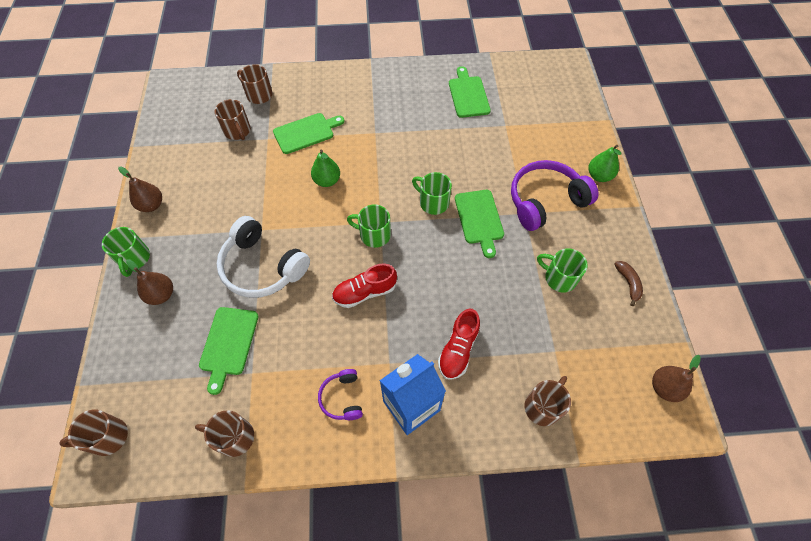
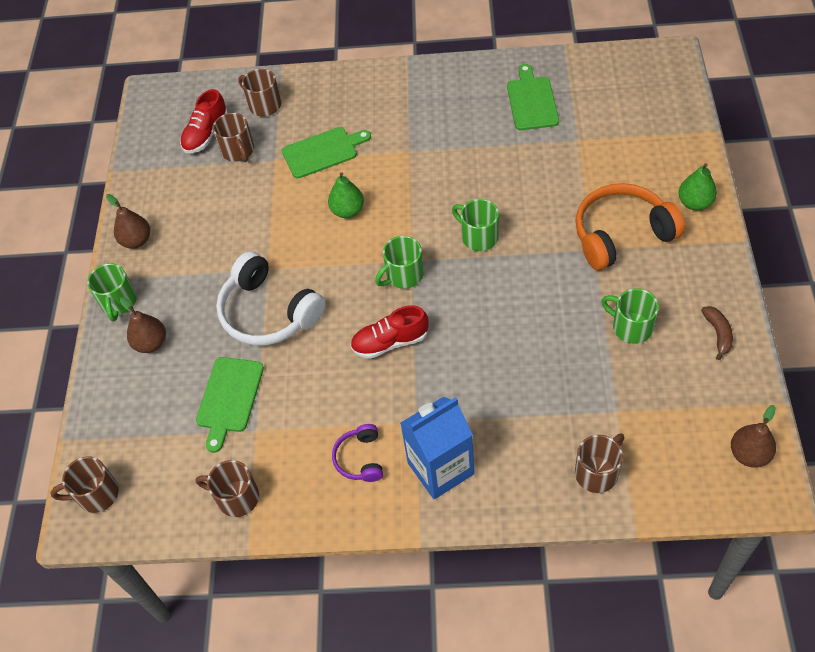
camera: 10 degrees right, 5 degrees down
(374, 235) = (403, 275): green mug -> green mug turned 60 degrees counterclockwise
(458, 349) = (500, 408): red shoe -> red shoe (206, 134)
(479, 219) = (535, 257): green cutting board -> none
(545, 201) = (621, 234): purple headphones -> orange headphones

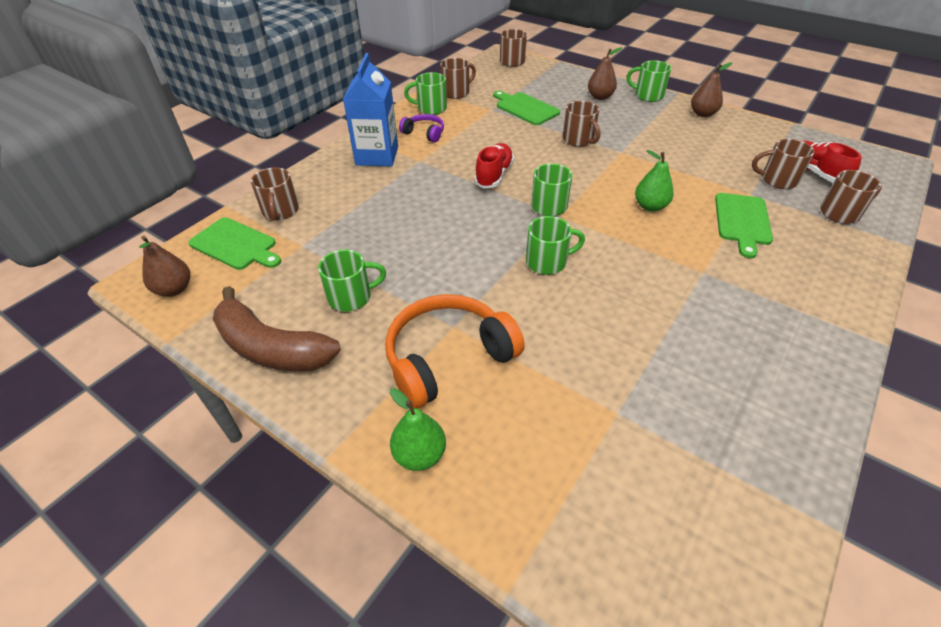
camera: 120 degrees right, 10 degrees down
(268, 312) = (579, 140): white headphones -> brown mug
(298, 495) = (431, 108): none -> green mug
(531, 101) = (722, 412): green cutting board -> green cutting board (236, 245)
(621, 234) = (448, 358): orange headphones -> orange headphones turned 135 degrees counterclockwise
(718, 334) = (271, 348): brown banana -> brown banana, size x2.19

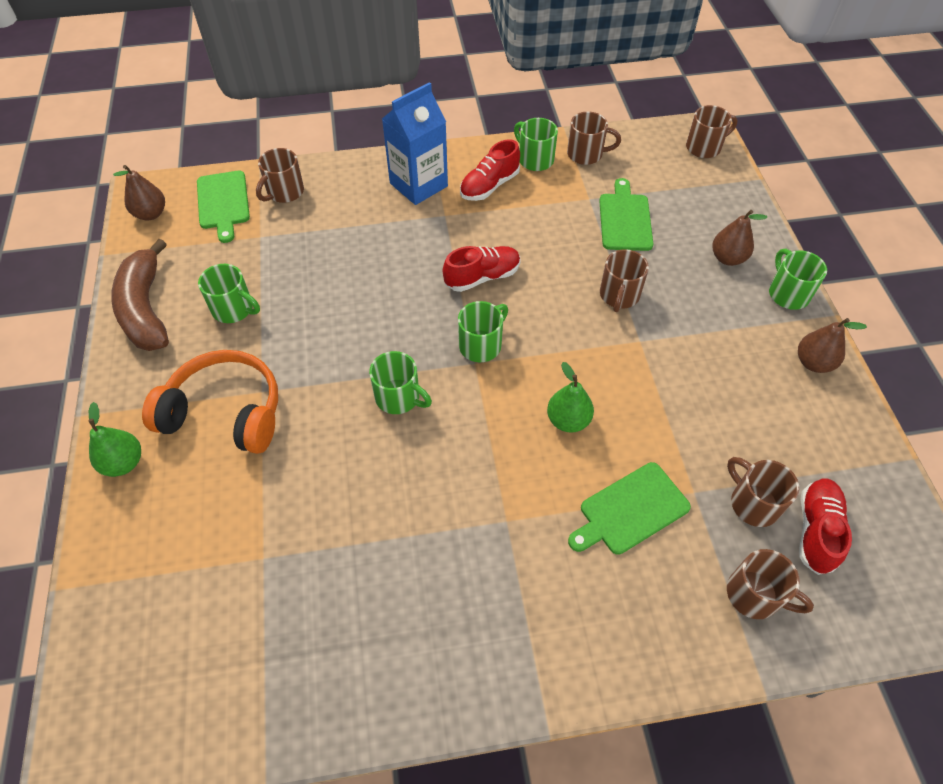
camera: 45 degrees right, 10 degrees up
(424, 133) = (489, 186): purple headphones -> red shoe

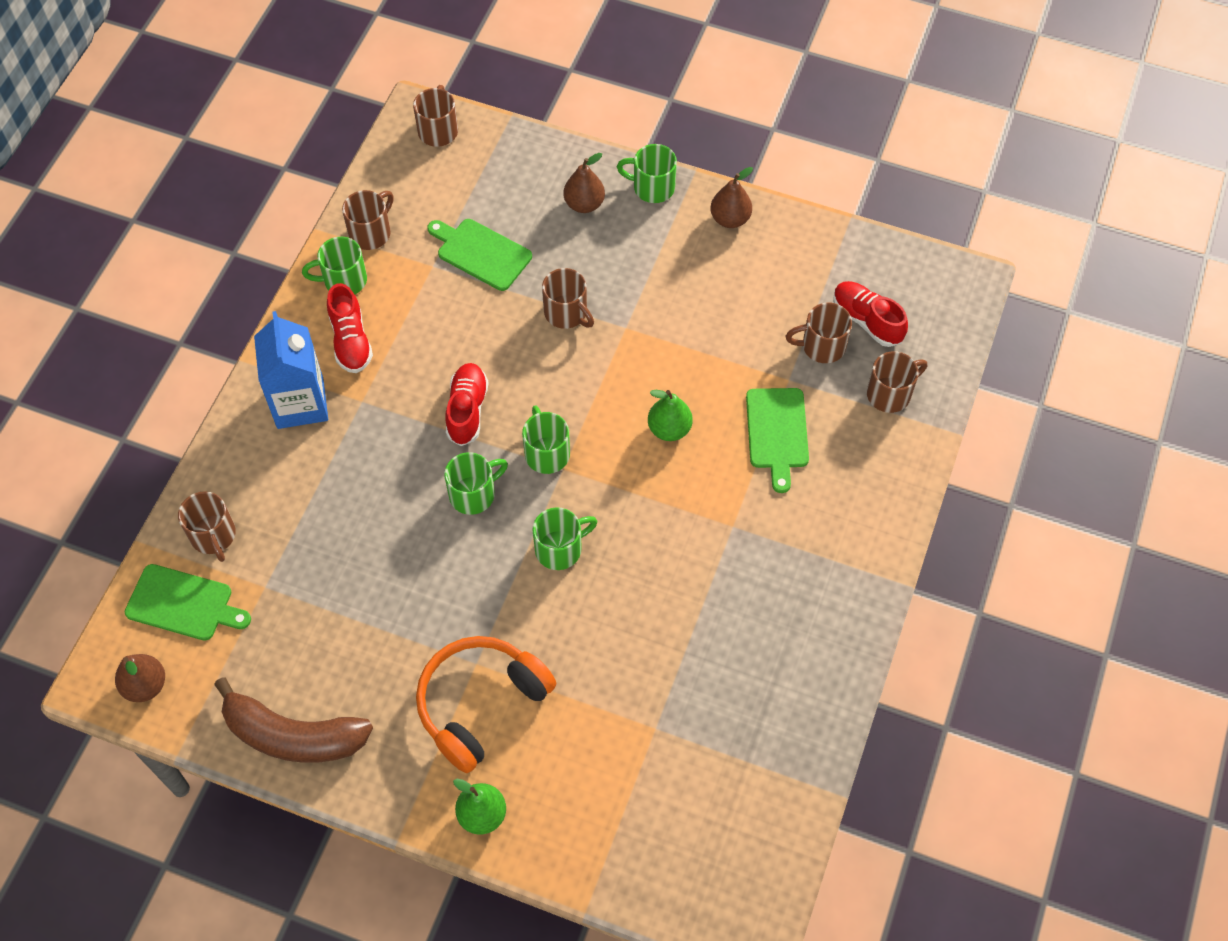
camera: 60 degrees left, 5 degrees up
(234, 309) = (353, 650): green mug -> green mug (474, 494)

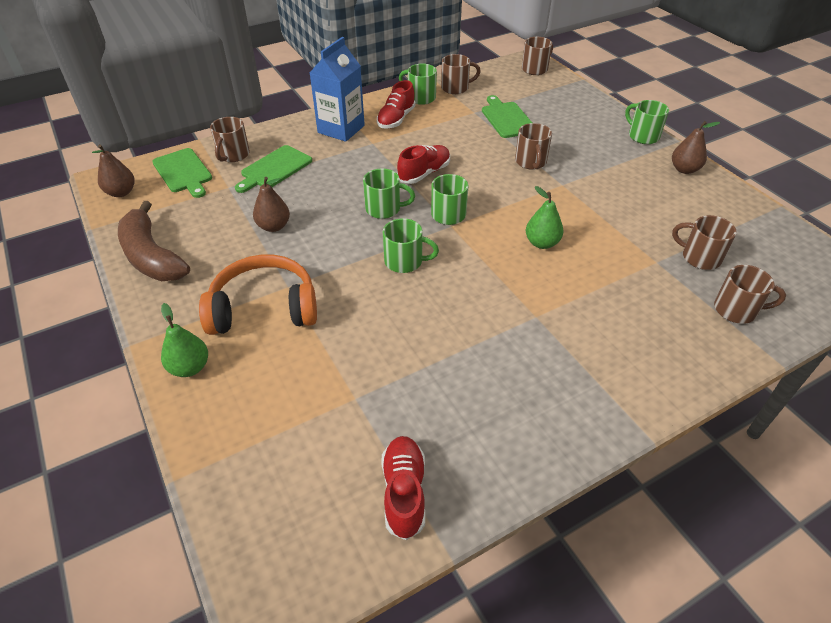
camera: 40 degrees right, 15 degrees down
(584, 204) = (591, 125): brown pear -> brown pear (274, 226)
(777, 433) = (620, 284): green cutting board -> green cutting board (274, 169)
(867, 321) = (750, 261): red shoe -> red shoe (404, 492)

